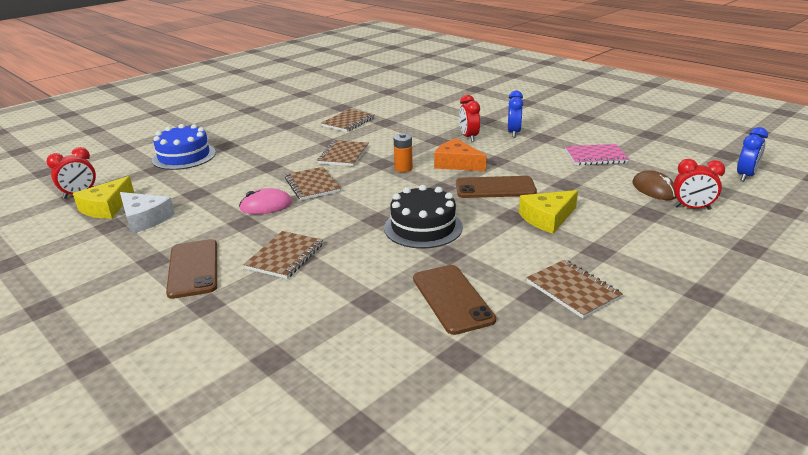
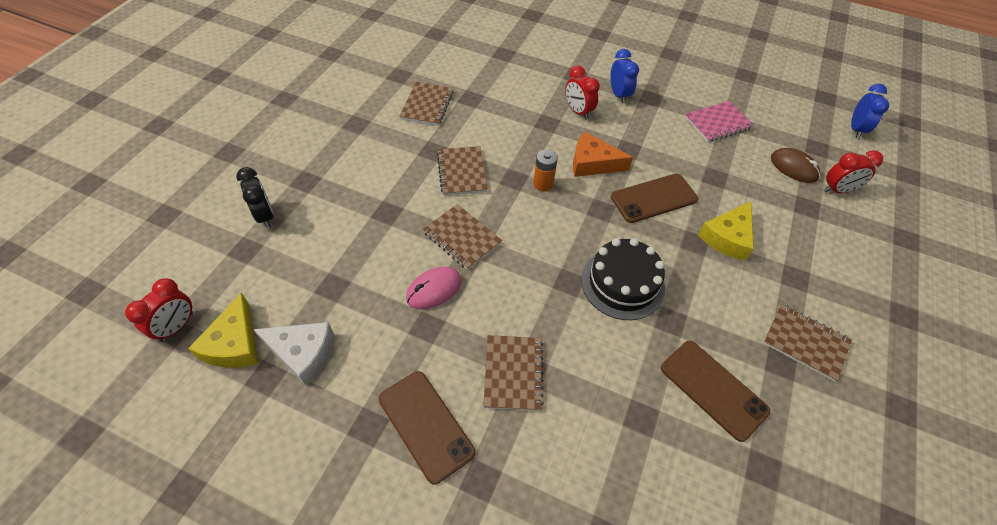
camera: 25 degrees left, 25 degrees up
(184, 156) = (265, 216): blue cake -> black clock

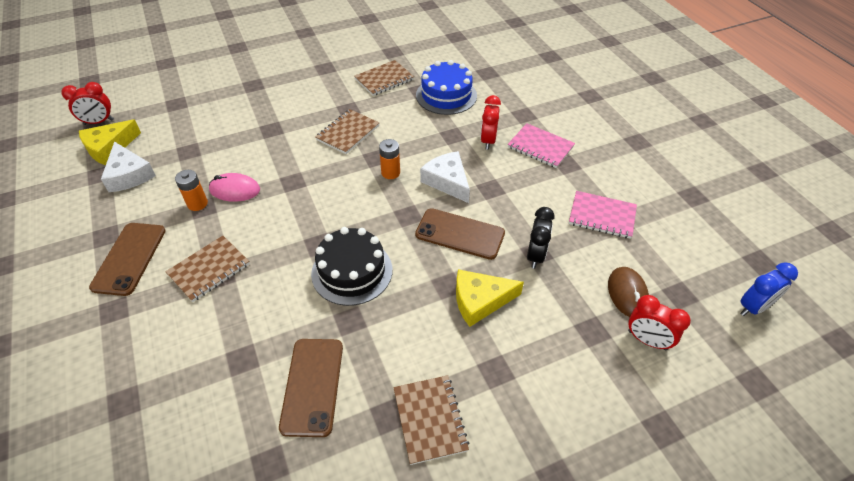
camera: 45 degrees right, 5 degrees down
(265, 216) = (208, 92): black clock -> black clock (535, 255)
(417, 327) = (197, 204): none -> orange battery
(462, 238) = (292, 172): brown notebook -> none
(498, 91) = (446, 95): none -> blue cake
(593, 163) = (447, 181): orange cheese -> white cheese
(619, 95) = (540, 147): blue clock -> pink notebook

